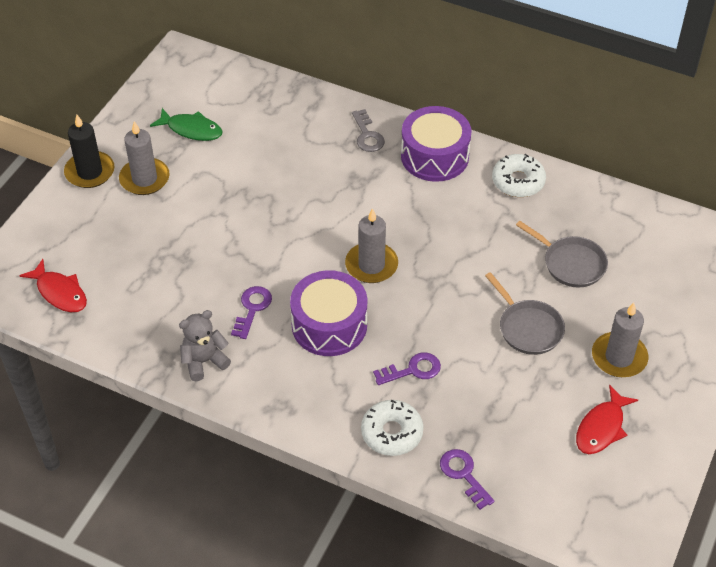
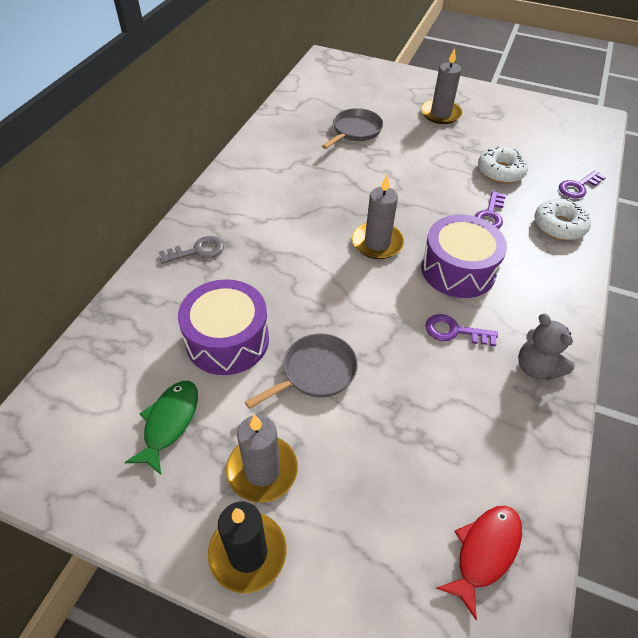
camera: 95 degrees left, 0 degrees up
(412, 370) = (490, 215): purple key -> purple key turned 135 degrees counterclockwise
(434, 156) = (231, 203): purple drum -> purple drum (227, 340)
(518, 181) = (265, 154): white donut -> white donut (500, 171)
(528, 328) = (426, 153): grey pan -> grey pan (315, 372)
(601, 428) = (505, 124): red fish -> none

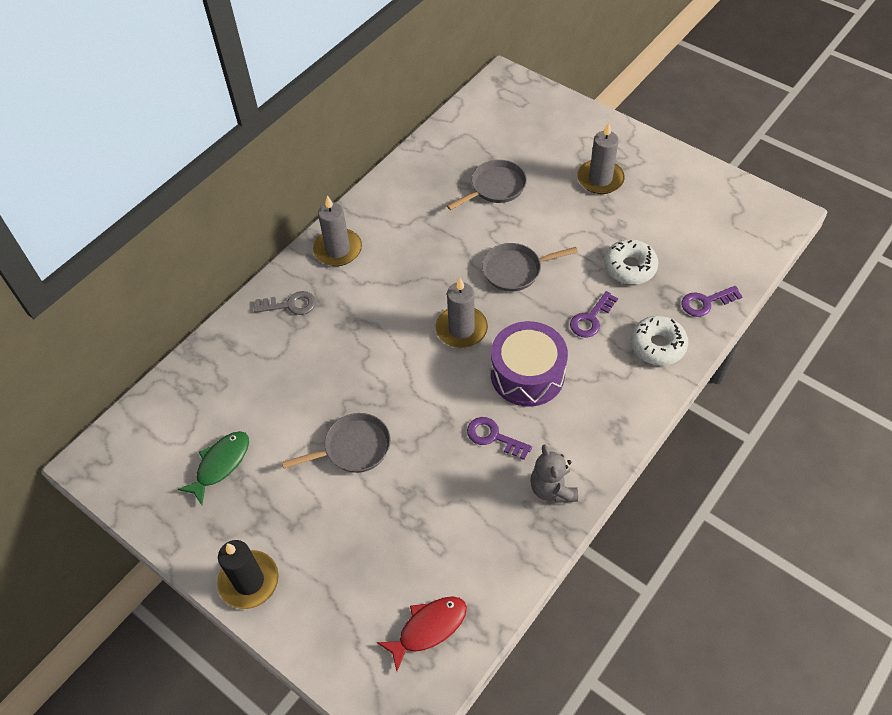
camera: 20 degrees right, 5 degrees up
(227, 340) = (289, 401): purple drum -> none
(262, 470) = (280, 521): grey candle -> grey candle (338, 250)
(403, 188) = (515, 270): none -> grey pan

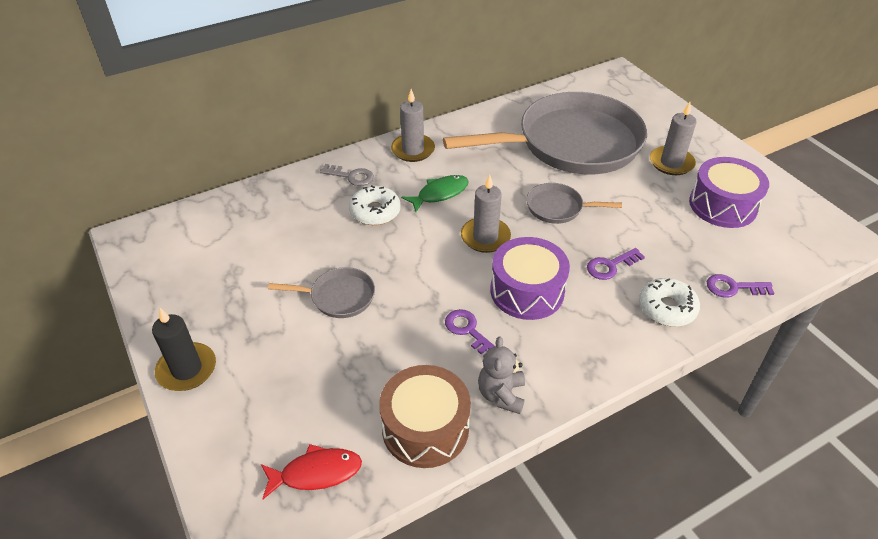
camera: 20 degrees right, 10 degrees down
(220, 464) = (223, 271): green fish -> green fish (440, 194)
(495, 187) = (571, 144): grey pan -> grey pan, size x2.41
(502, 547) = (425, 428): none -> brown drum
(629, 267) = (668, 237): white donut -> white donut (375, 212)
(665, 213) = (722, 205): none -> purple drum

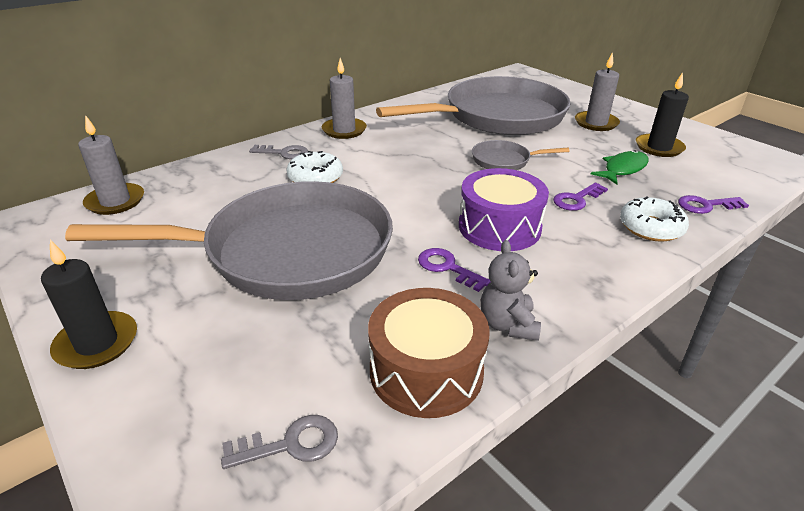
camera: 10 degrees left, 10 degrees down
(316, 473) = (290, 444): red fish -> grey key
(338, 297) = (288, 251): grey pan -> grey pan, size x2.41
(440, 194) = (380, 159): green fish -> green fish (623, 169)
(485, 237) = (439, 188): grey candle -> grey candle (115, 201)
(722, 205) = (659, 148): purple drum -> black candle

